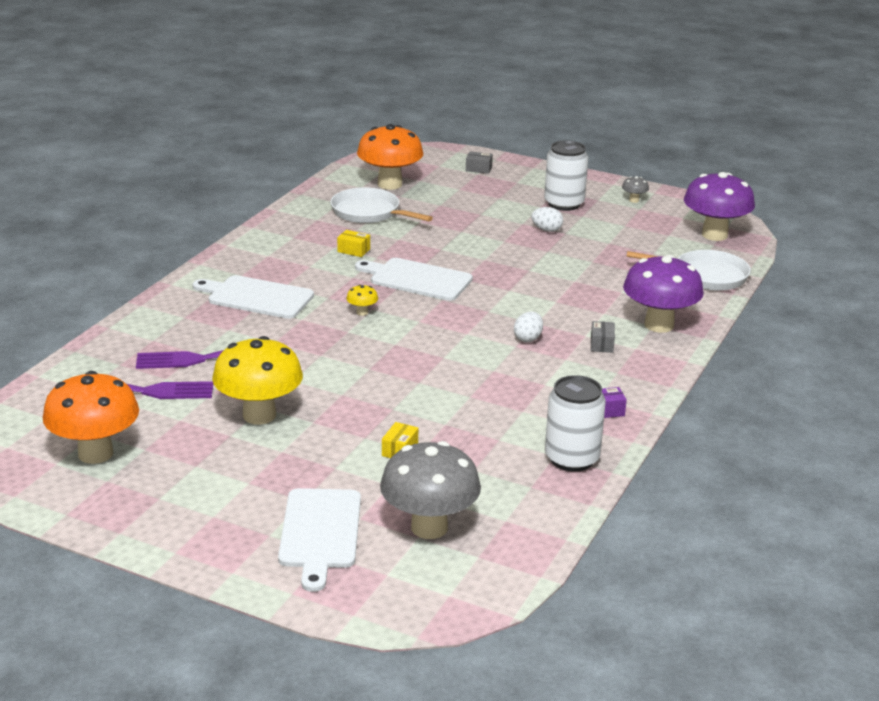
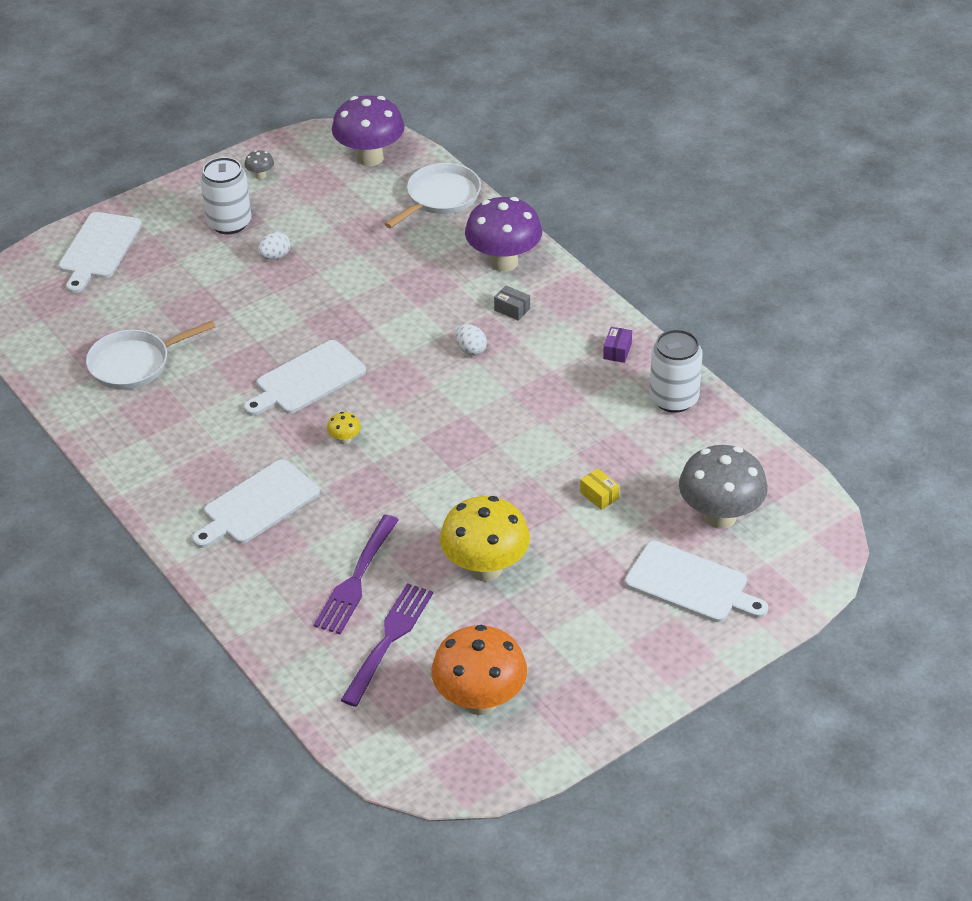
camera: 60 degrees left, 15 degrees up
(353, 250) = (211, 403): yellow box -> none
(389, 184) = (79, 326): orange mushroom -> none
(478, 169) = (99, 249): grey box -> white cutting board

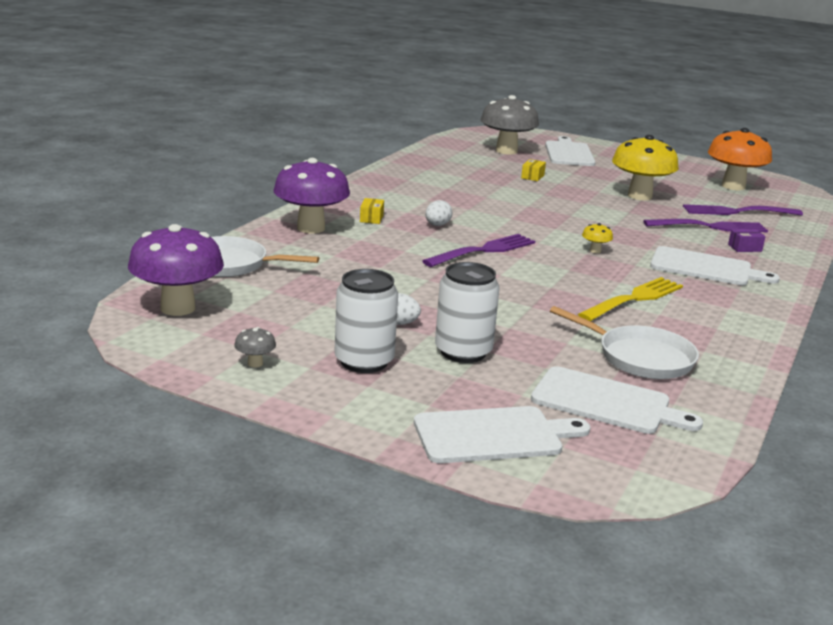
camera: 120 degrees left, 20 degrees down
(227, 412) = (633, 299): none -> yellow fork
(307, 380) = (550, 276): white cutting board -> white cutting board (606, 402)
(388, 357) = (483, 251): none -> purple fork
(512, 309) = (371, 218): grey box -> yellow box
(617, 351) = (384, 184): purple box -> purple box (744, 248)
(674, 399) = (415, 167): white can -> white can (463, 352)

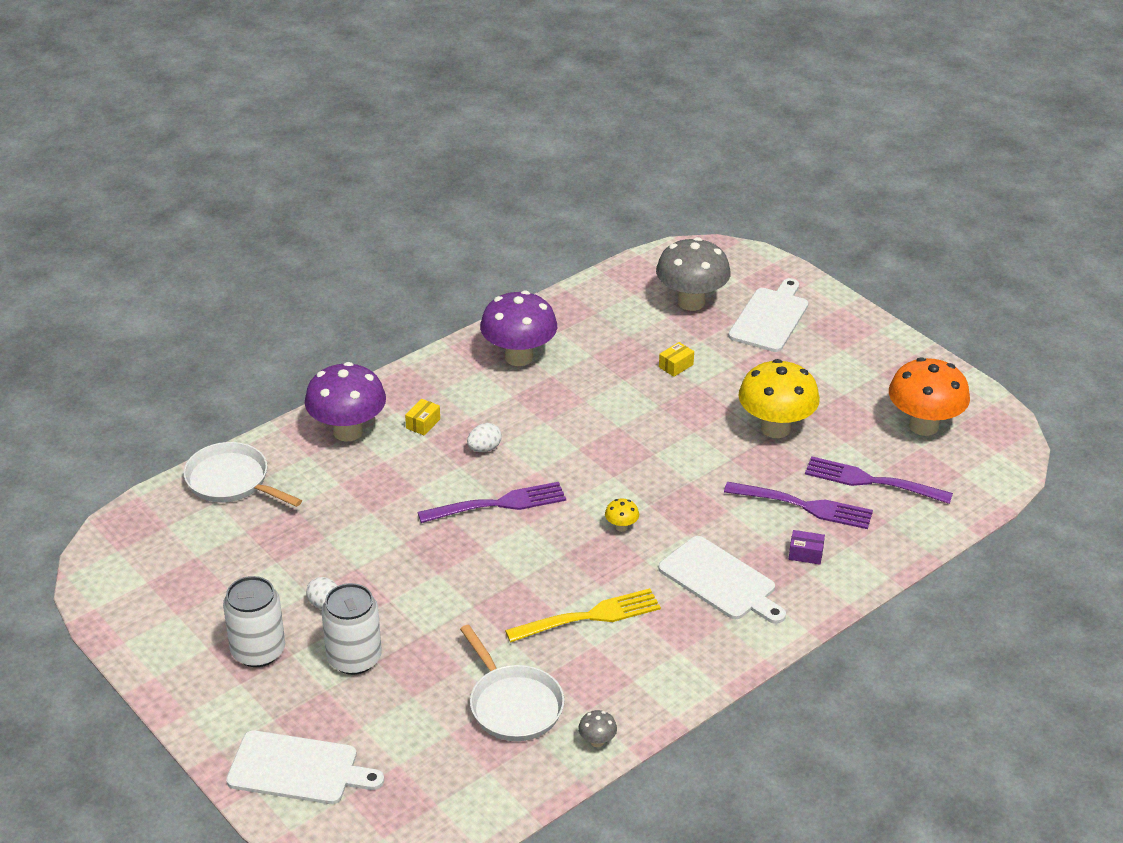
camera: 25 degrees right, 15 degrees up
(178, 308) = (147, 541): purple mushroom -> purple mushroom (519, 357)
(255, 363) = (166, 632): grey mushroom -> grey mushroom (597, 741)
(606, 402) = (428, 755): white cutting board -> none

